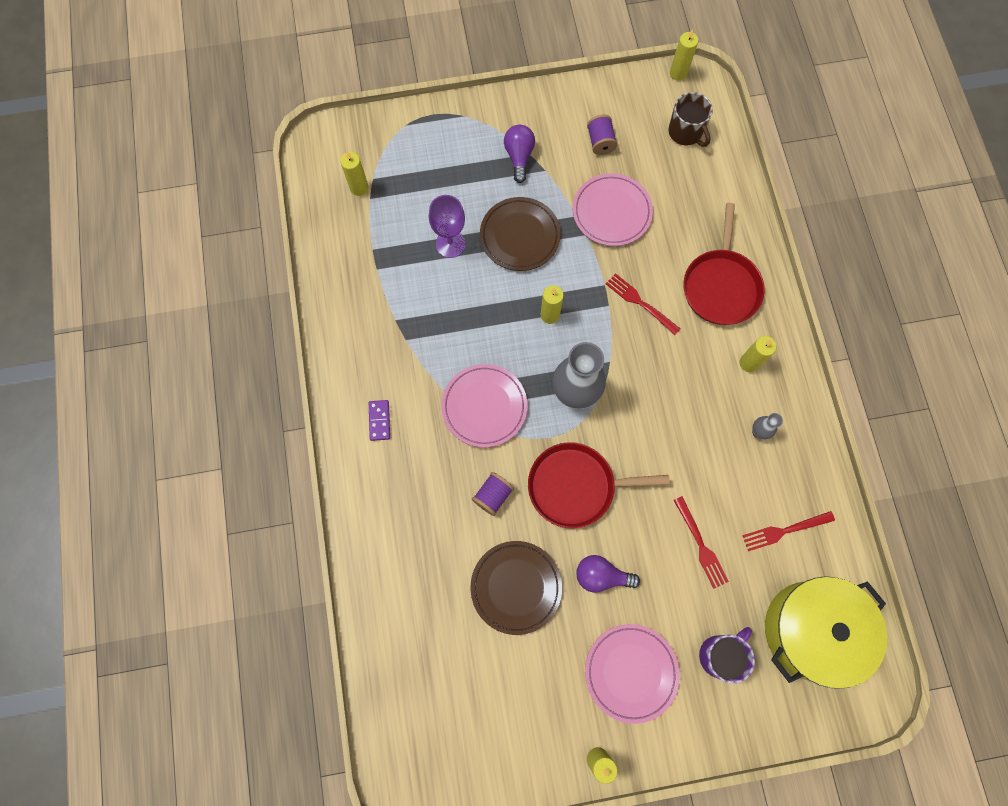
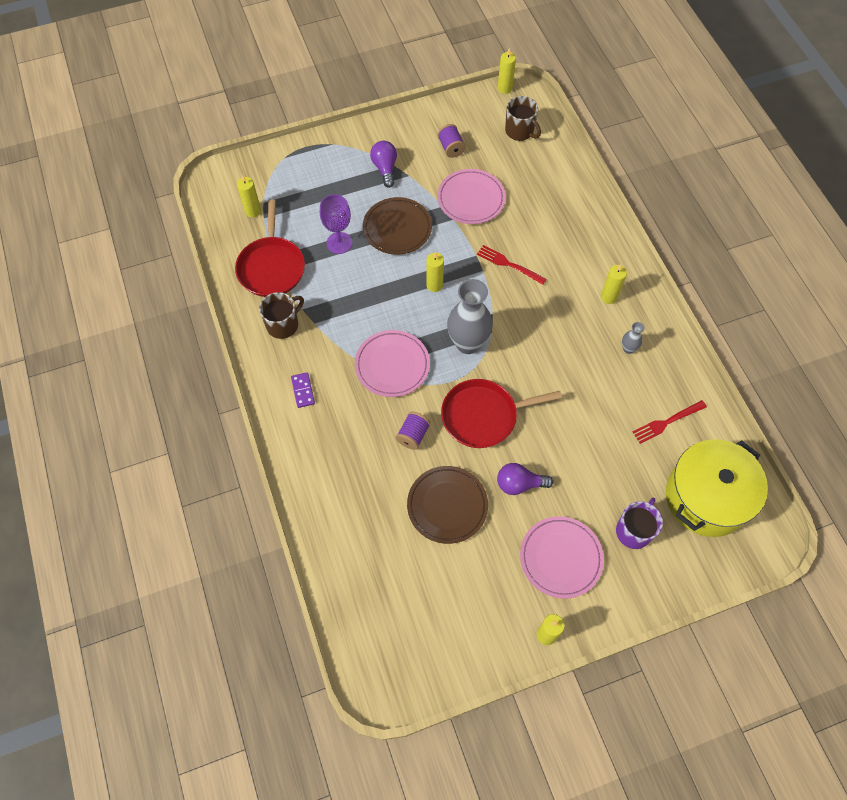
camera: 10 degrees left, 10 degrees down
(370, 336) = (283, 324): none -> brown mug
(700, 545) = (599, 445): red fork -> none
(721, 286) = (573, 242): red pan -> red pan (271, 267)

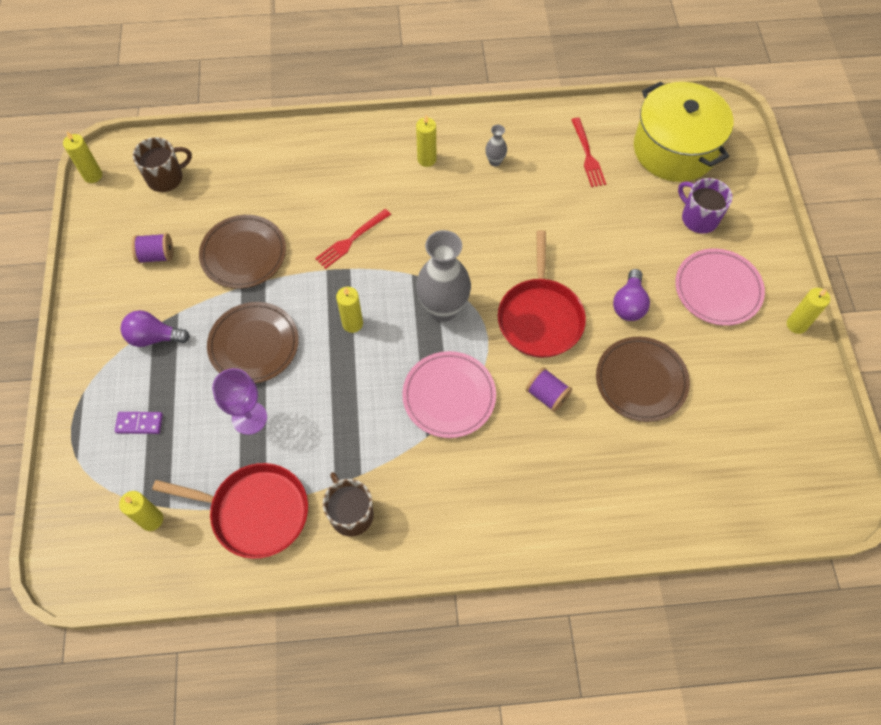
camera: 75 degrees left, 0 degrees up
(303, 391) = (455, 508): purple domino -> purple domino (139, 423)
(471, 199) = (243, 254): pink plate -> brown plate

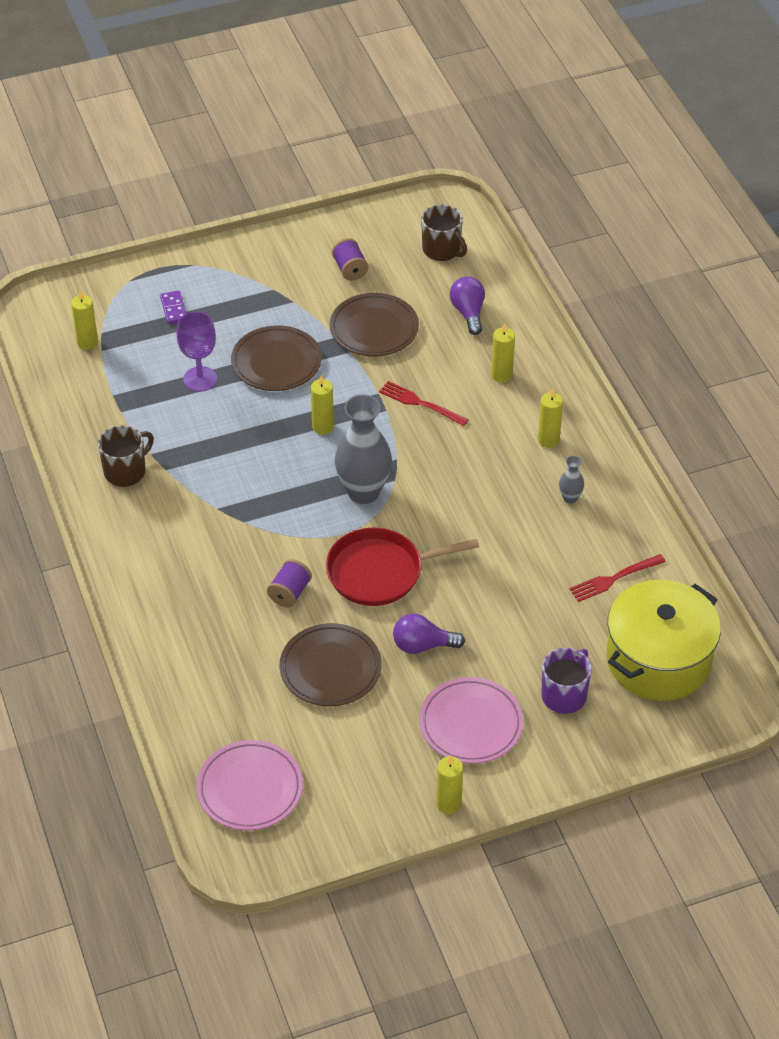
camera: 75 degrees right, 15 degrees down
(93, 175) = (424, 199): yellow candle -> yellow candle (501, 375)
(154, 337) = (262, 293): purple light bulb -> purple light bulb (468, 312)
(255, 512) = (111, 406): red pan -> none
(449, 396) = (265, 516): pink plate -> pink plate (250, 789)

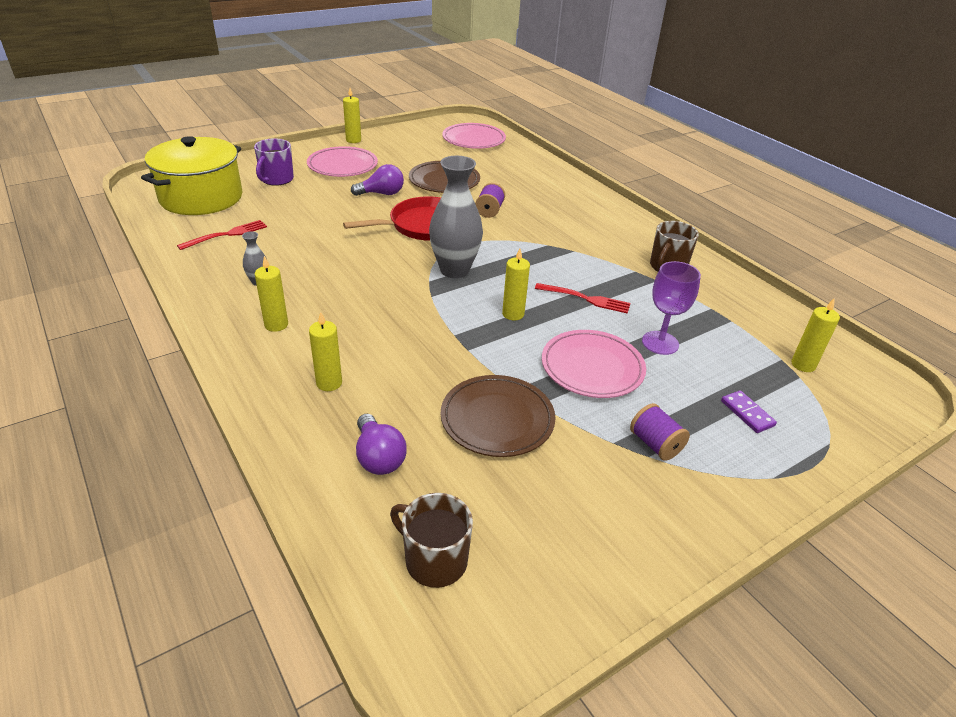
camera: 165 degrees right, 10 degrees down
(276, 362) = (592, 368): brown plate -> pink plate
(350, 269) = (562, 502): purple spool -> purple spool (655, 444)
(420, 403) = (419, 344): red fork -> red fork (585, 299)

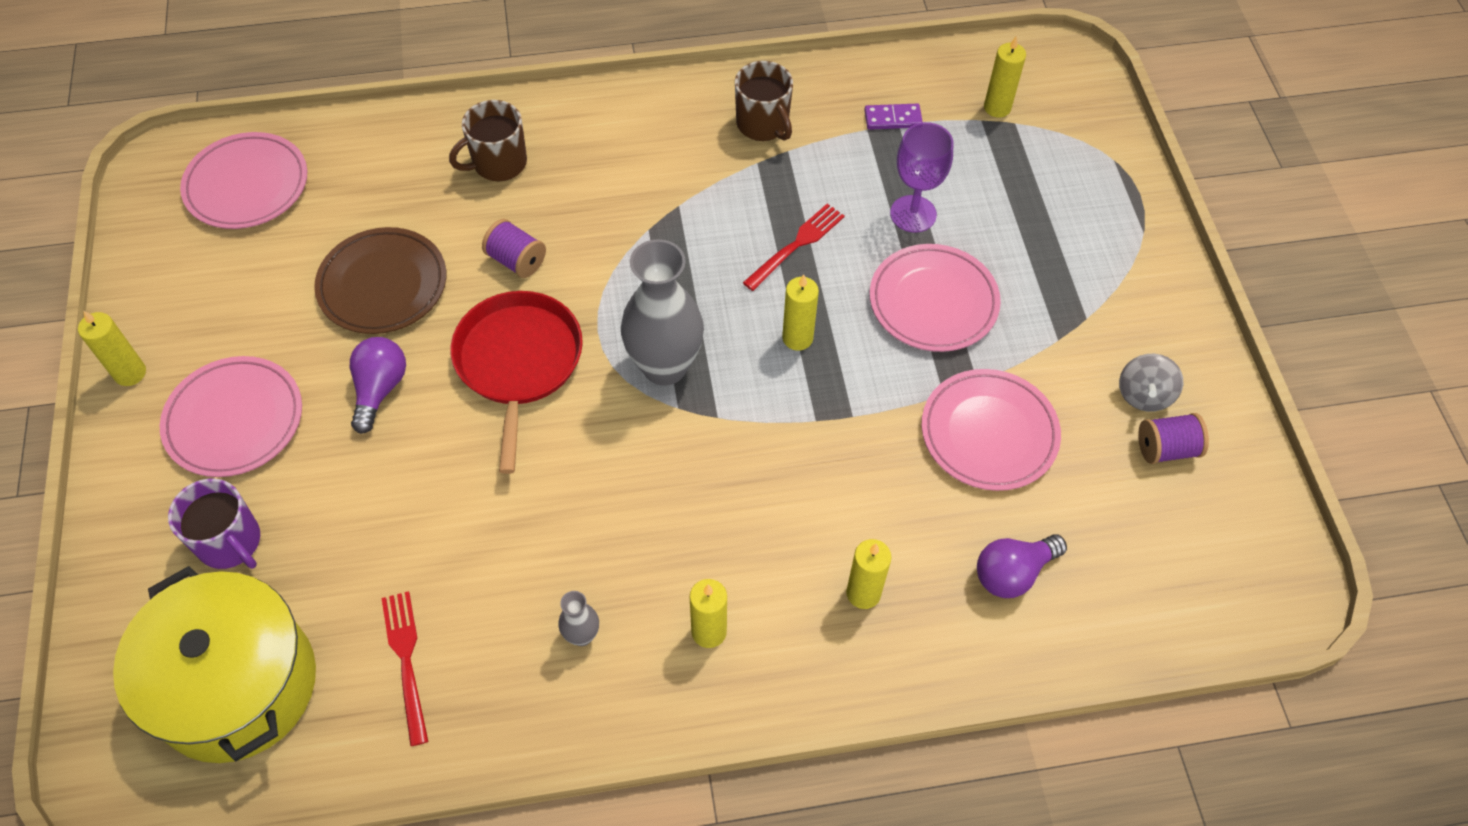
camera: 65 degrees left, 20 degrees up
(378, 457) = (1013, 573): purple light bulb -> purple light bulb turned 150 degrees clockwise
(434, 560) = (1168, 563): brown mug -> brown mug (498, 163)
(497, 419) = (989, 433): brown plate -> pink plate
(599, 509) = (1143, 395): none -> grey spinning top
(655, 444) = (1072, 304): purple spool -> purple spool (1166, 449)
(747, 413) = (1053, 200): purple domino -> purple domino (893, 119)

